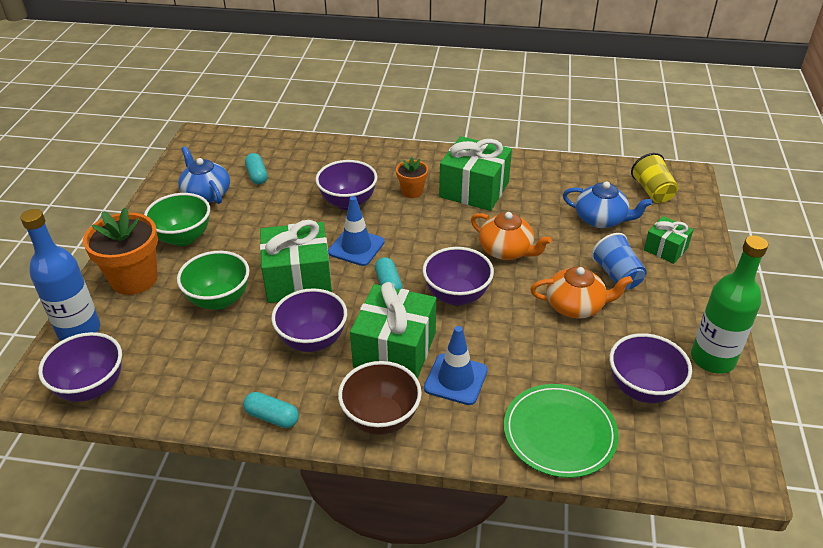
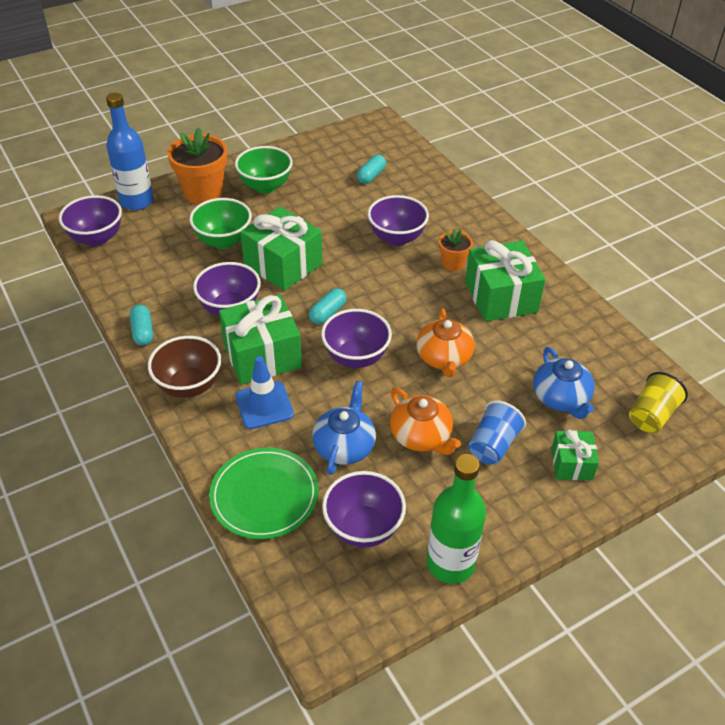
camera: 50 degrees right, 5 degrees up
(206, 194) = (321, 166): blue teapot -> blue teapot (344, 446)
(356, 247) = (350, 272): blue traffic cone -> none

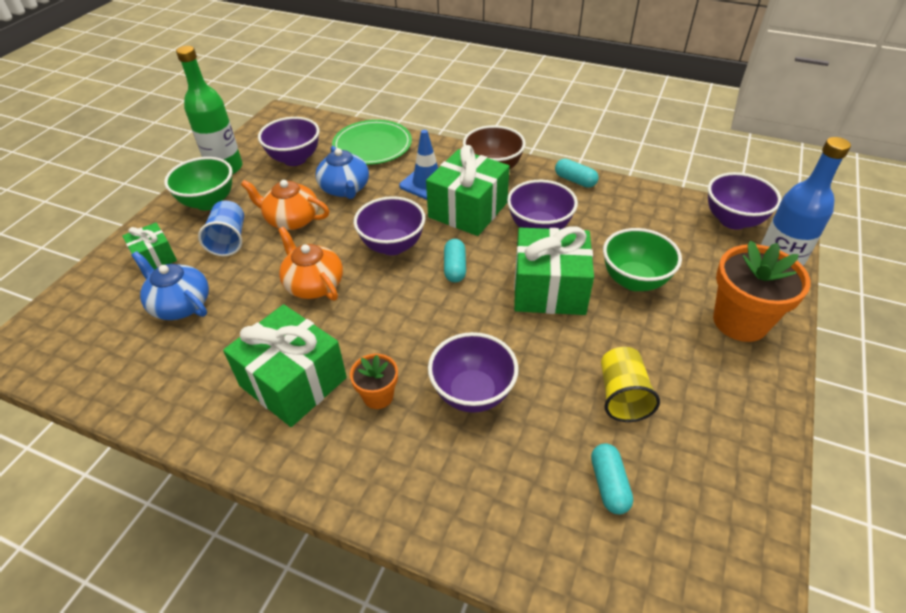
camera: 145 degrees right, 0 degrees up
(265, 186) = (698, 373): green bowl -> green bowl (208, 202)
(651, 415) = (80, 333): yellow cup -> yellow cup (622, 396)

